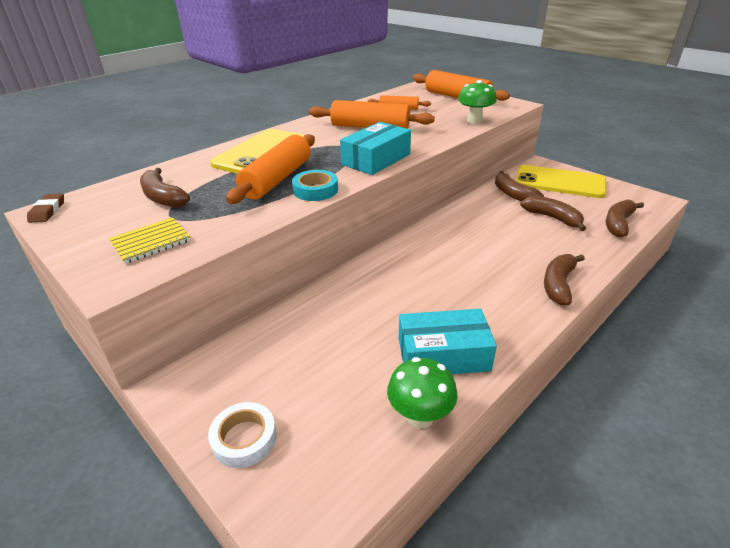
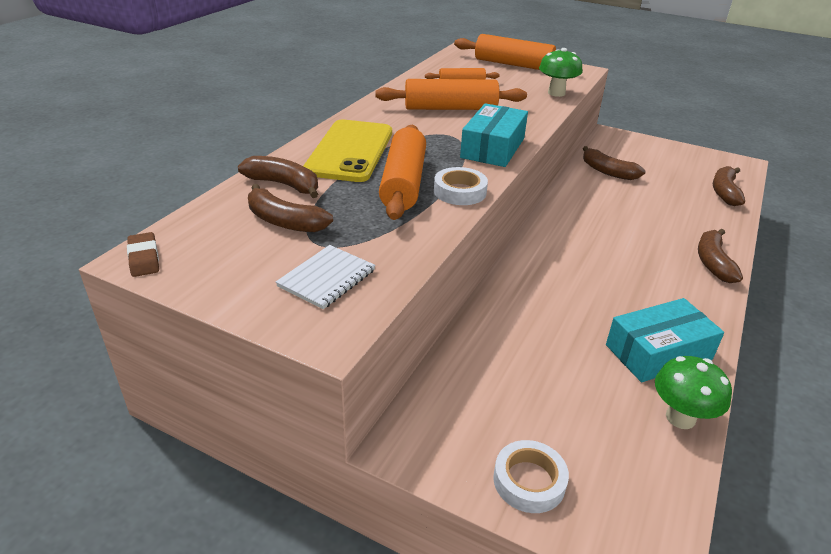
camera: 20 degrees left, 0 degrees up
(151, 242) = (326, 278): yellow notebook -> white notebook
(315, 190) = (460, 191): turquoise tape -> white tape
(552, 218) = (662, 193): brown banana -> brown banana (284, 184)
(559, 182) = (643, 153): yellow phone -> none

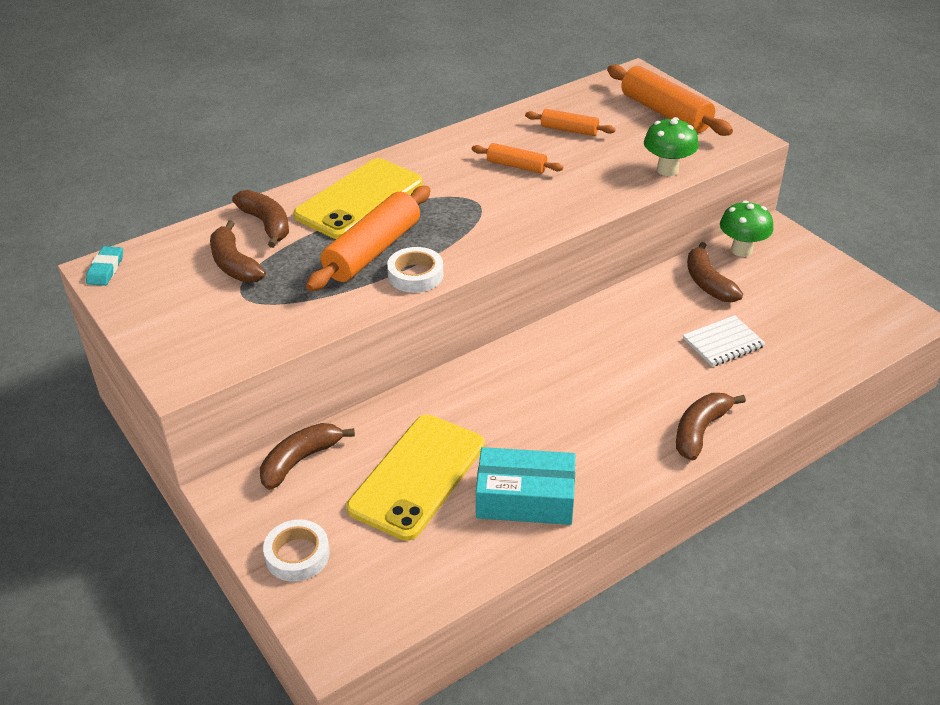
camera: 30 degrees right, 5 degrees up
(144, 258) = (105, 269): brown eraser -> turquoise eraser
(326, 278) = (220, 329): white notebook -> white notebook (723, 343)
(450, 108) = (516, 166): orange rolling pin -> orange rolling pin, size x0.55
(493, 148) = (505, 231): turquoise box -> none
(559, 366) = (417, 476): none -> yellow phone
(680, 418) = (477, 560): green mushroom -> green mushroom (741, 250)
(724, 192) = (830, 351): brown banana -> brown banana (300, 460)

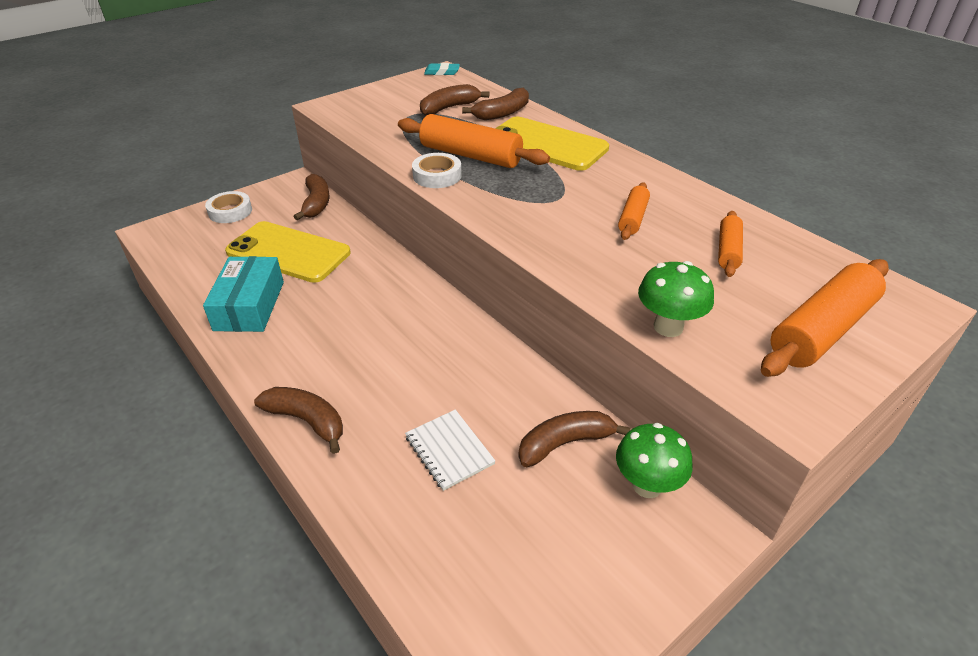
camera: 85 degrees right, 0 degrees up
(300, 460) = (316, 203): brown banana -> brown banana turned 45 degrees clockwise

